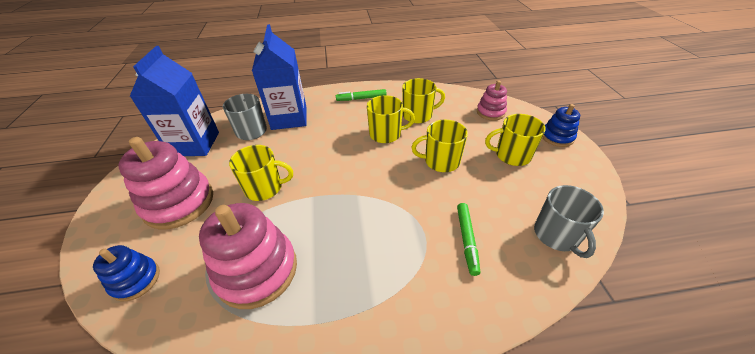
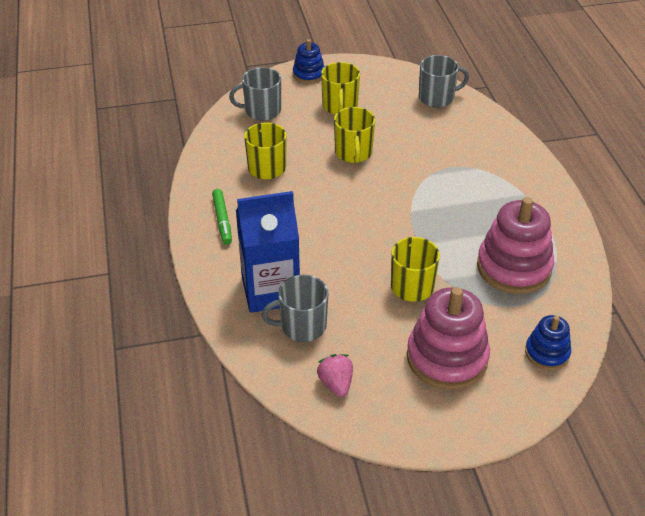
camera: 95 degrees left, 0 degrees up
(195, 144) = (336, 384): blue carton -> pink strawberry
(386, 134) = (307, 194): yellow mug -> none
(467, 240) = (452, 143): green marker -> none
(490, 112) = (262, 111): pink stacking toy -> grey mug

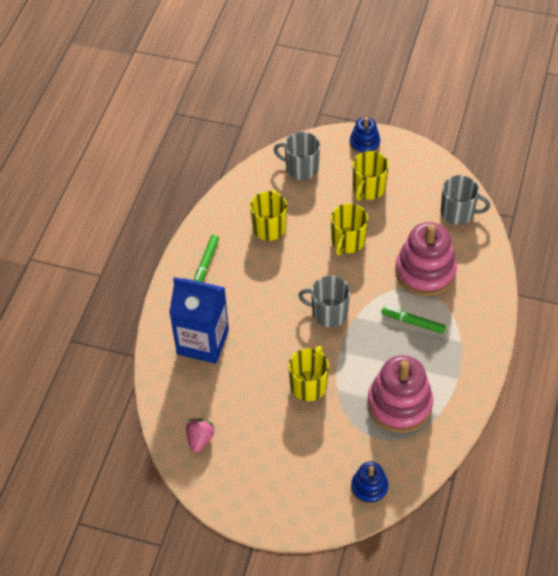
camera: 30 degrees right, 10 degrees up
(302, 326) = (206, 382): grey mug -> grey mug (328, 313)
(447, 358) = (292, 456): pink stacking toy -> pink stacking toy (425, 272)
(469, 195) = (413, 322): none -> green marker

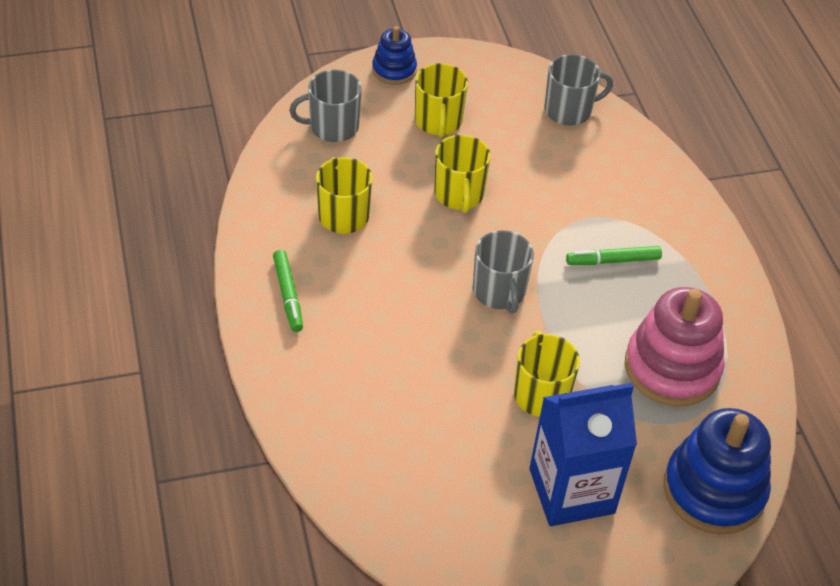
camera: 35 degrees left, 5 degrees down
(200, 439) = (447, 533): pink strawberry -> none
(203, 342) = (357, 399): blue carton -> blue carton (571, 491)
(328, 313) = (499, 292): grey mug -> grey mug turned 90 degrees counterclockwise
(369, 488) = (714, 490): blue stacking toy -> blue stacking toy, size x1.82
(425, 272) = (582, 194): pink stacking toy -> none

